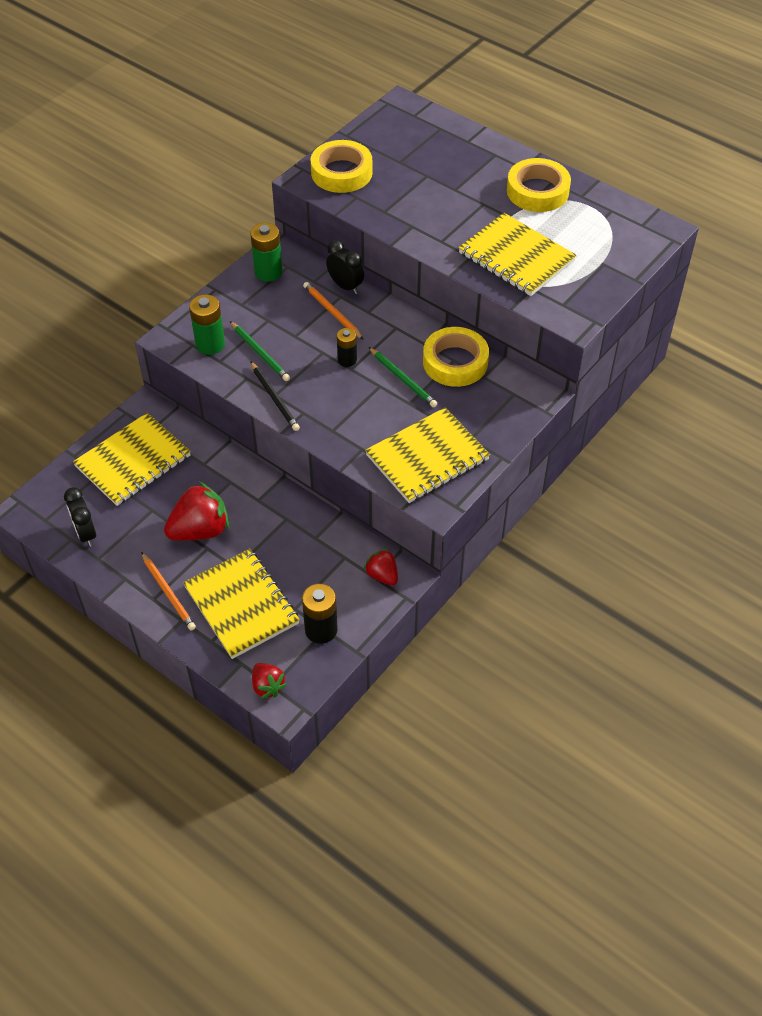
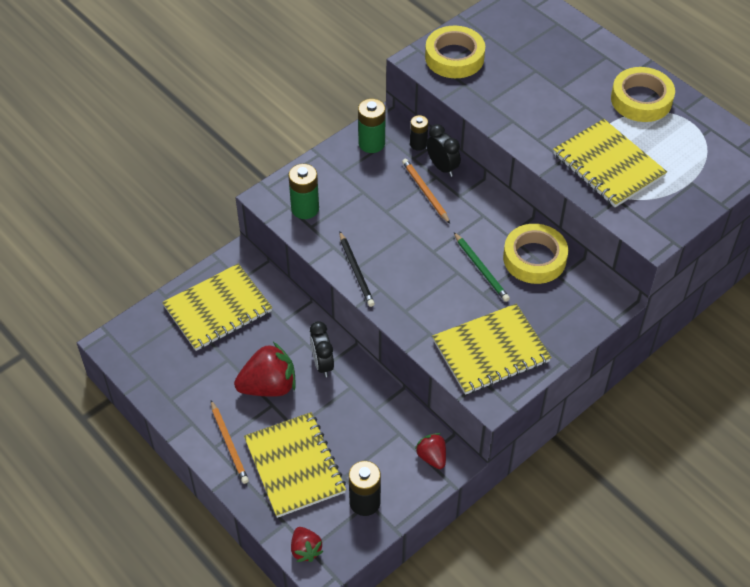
camera: 10 degrees right, 0 degrees up
(86, 533) = (163, 374): black clock -> black clock (322, 364)
(260, 353) = (350, 224): green pencil -> none
(347, 360) = (431, 242): black battery -> black battery (418, 144)

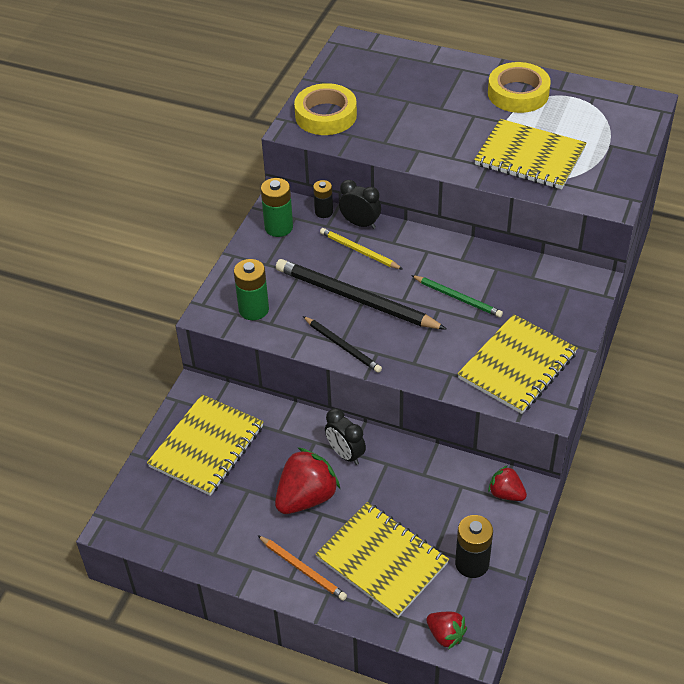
camera: 25 degrees left, 5 degrees down
(394, 234) = (355, 299): none -> black pencil
(425, 192) = (359, 251): orange pencil -> yellow pencil
(534, 258) = (499, 270): yellow tape -> none

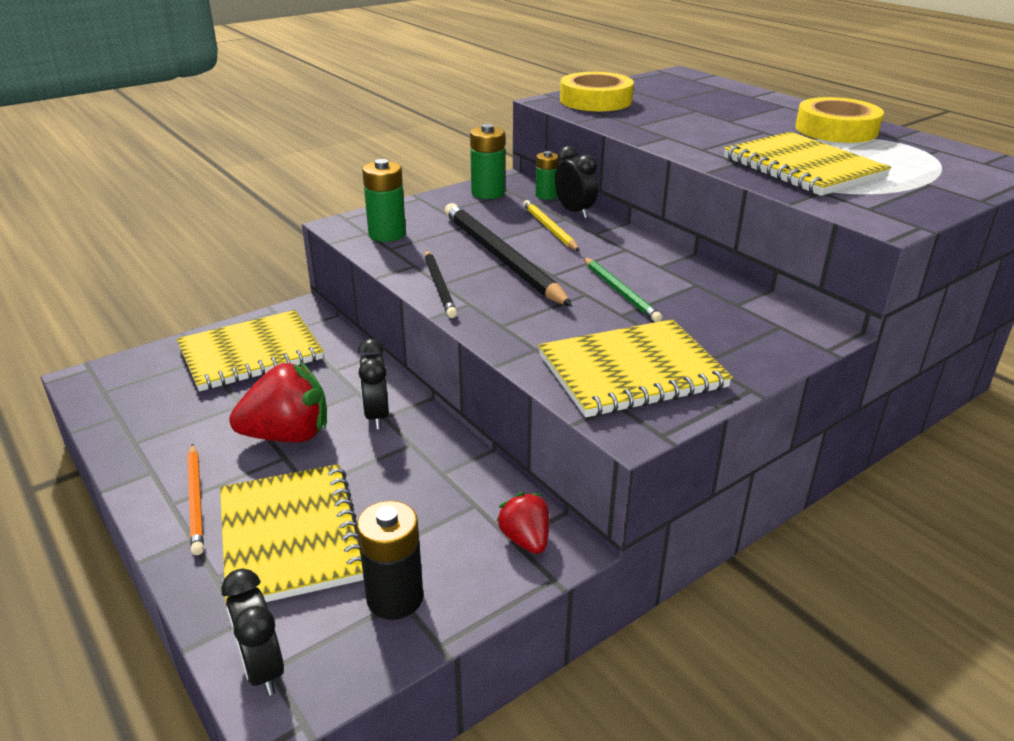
camera: 30 degrees right, 15 degrees down
(323, 212) = (546, 195): black battery -> green battery
(445, 635) = (262, 669): red strawberry -> black clock

